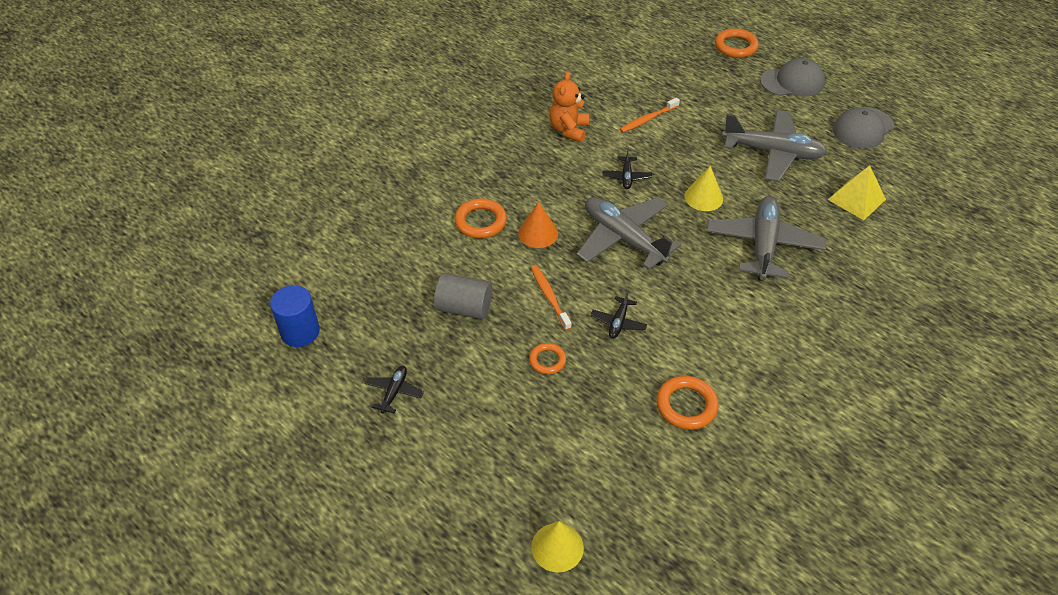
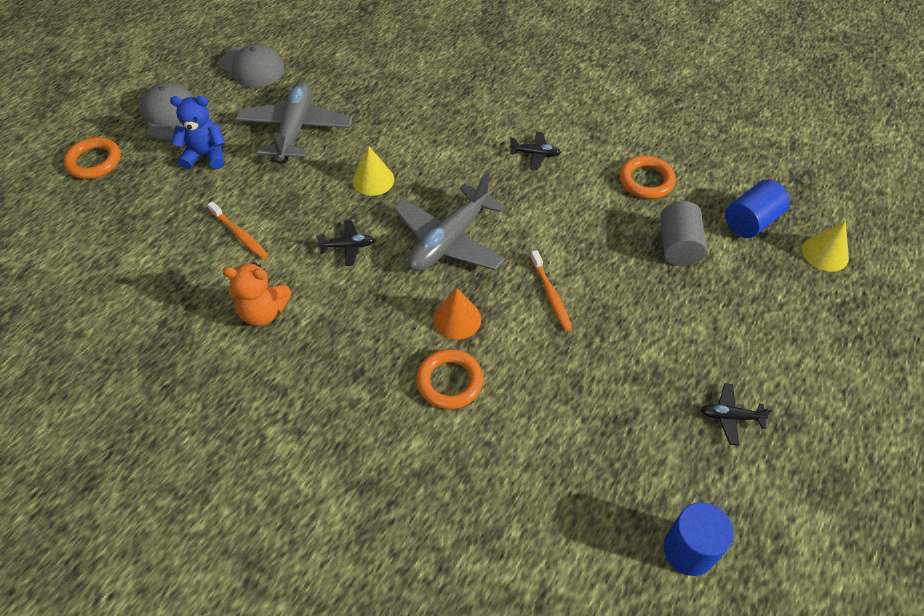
camera: 100 degrees left, 5 degrees up
(464, 308) = (591, 372): grey cylinder -> grey cylinder (678, 246)
(547, 360) = (635, 286): orange ring -> none
(549, 297) = (551, 295): orange toothbrush -> orange toothbrush turned 75 degrees counterclockwise
(615, 488) = (751, 221): none -> blue cylinder
(618, 322) = (567, 235): black plane -> black plane (535, 154)
(740, 101) = (206, 155): none -> blue teddy bear
(763, 245) = (435, 135): grey plane -> none
(856, 199) = (360, 74): yellow pyramid -> none

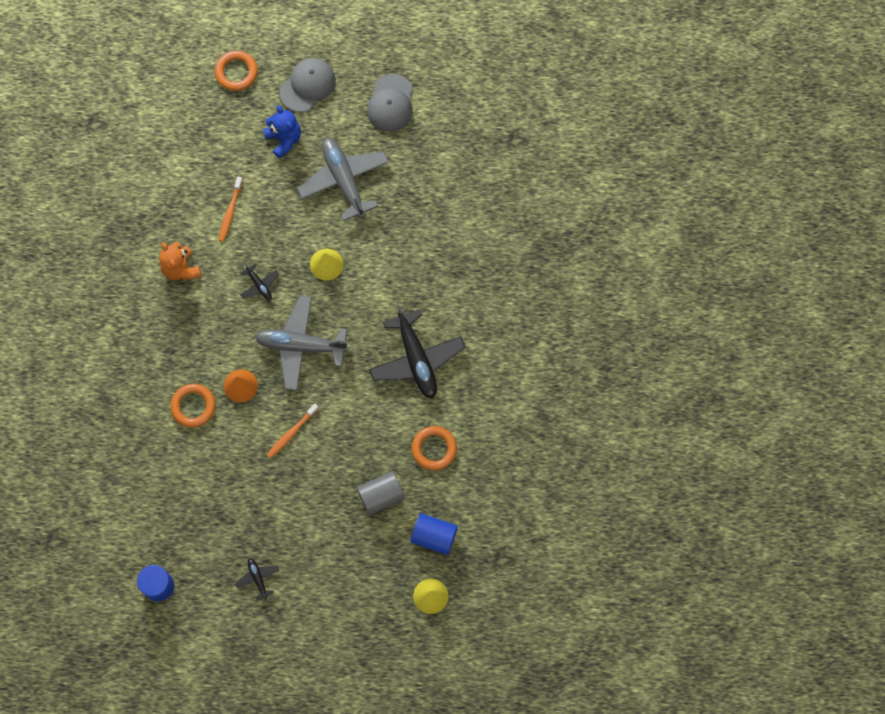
camera: 60 degrees right, 20 degrees up
(295, 129) = (344, 180): grey plane -> grey plane turned 90 degrees counterclockwise
(535, 154) = (416, 359): black plane -> black plane, size x2.22

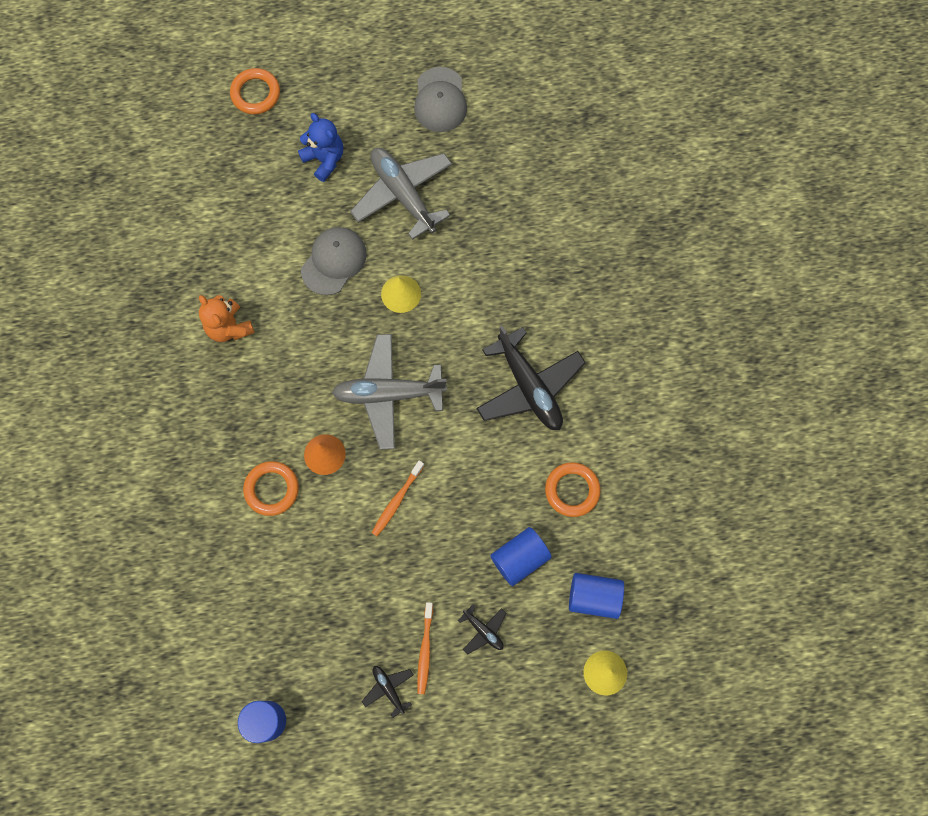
camera: 10 degrees left, 0 degrees up
(230, 212) = (276, 252): orange toothbrush -> orange toothbrush (425, 650)
(259, 285) = (326, 331): black plane -> black plane (483, 630)
(307, 85) = (341, 95): grey cap -> grey cap (334, 261)
(381, 496) = (520, 559): grey cylinder -> blue cylinder

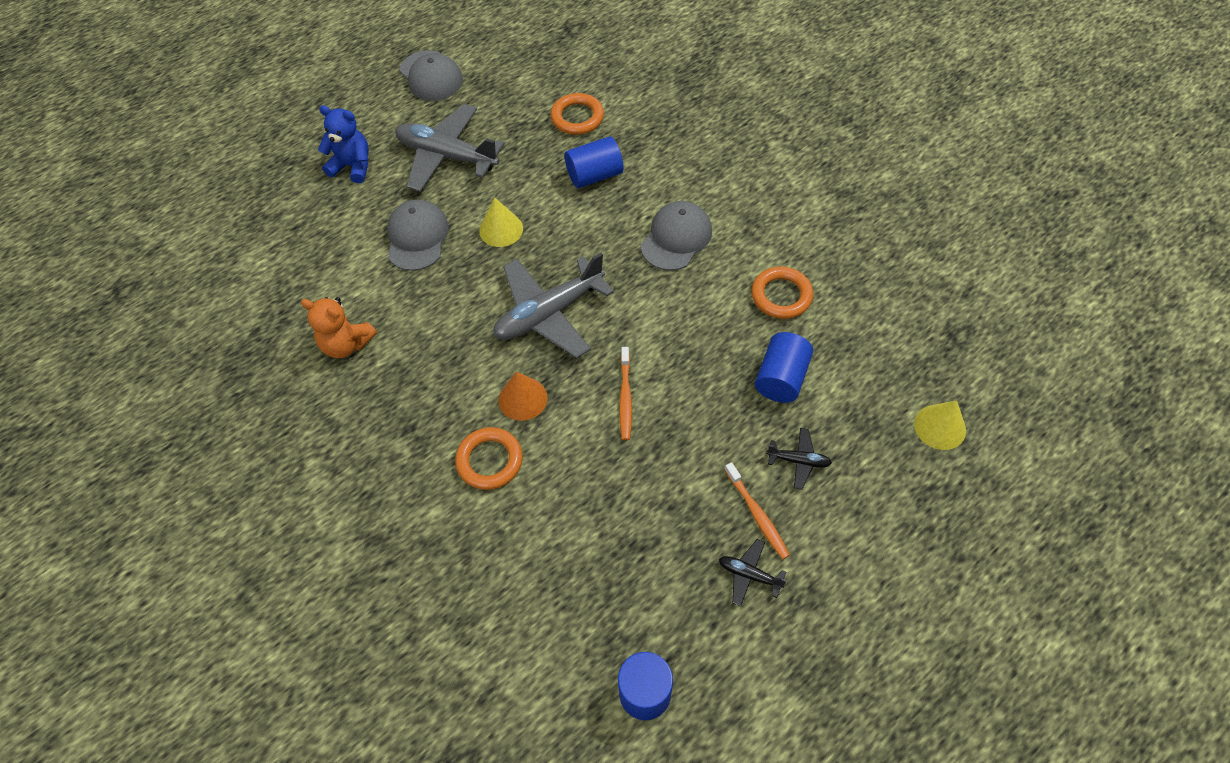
camera: 30 degrees left, 15 degrees down
(255, 94) = (250, 150): orange ring -> orange ring (577, 117)
(529, 387) = (676, 238): black plane -> grey cap
(594, 597) = (874, 370): blue cylinder -> blue cylinder (594, 175)

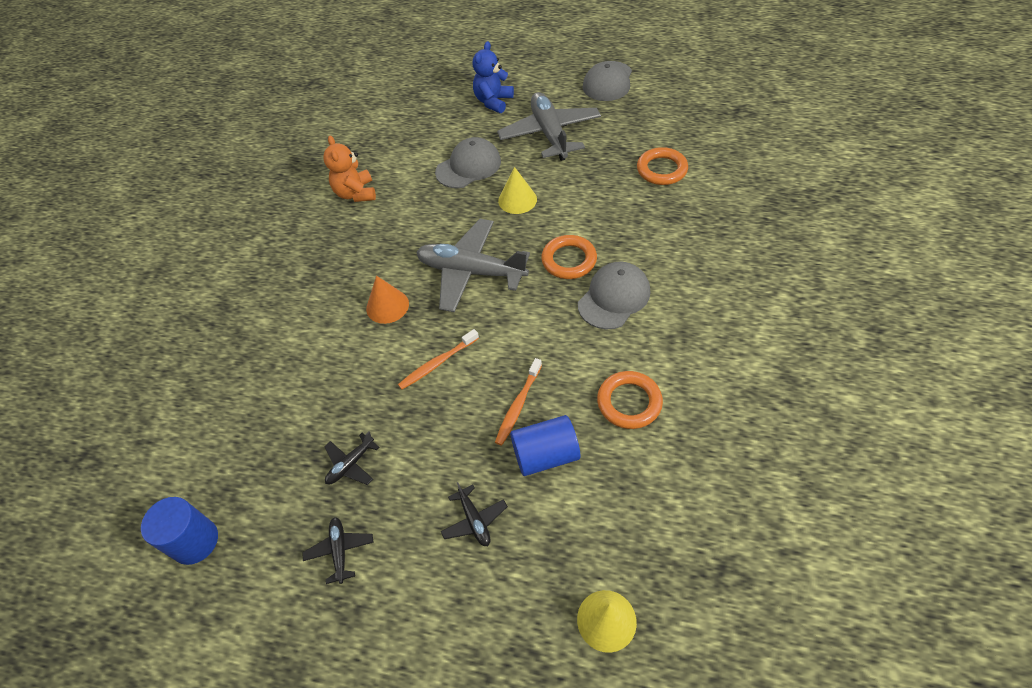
camera: 55 degrees right, 5 degrees down
(352, 166) = (493, 102): blue teddy bear -> blue teddy bear turned 135 degrees counterclockwise
(489, 461) = (323, 322): orange ring -> orange ring (569, 260)
(594, 175) = (619, 214): blue cylinder -> none
(671, 522) = (351, 464): none -> black plane
(676, 238) = (614, 297): grey cap -> grey cap turned 45 degrees counterclockwise
(757, 515) = (399, 521): orange toothbrush -> orange toothbrush (518, 405)

